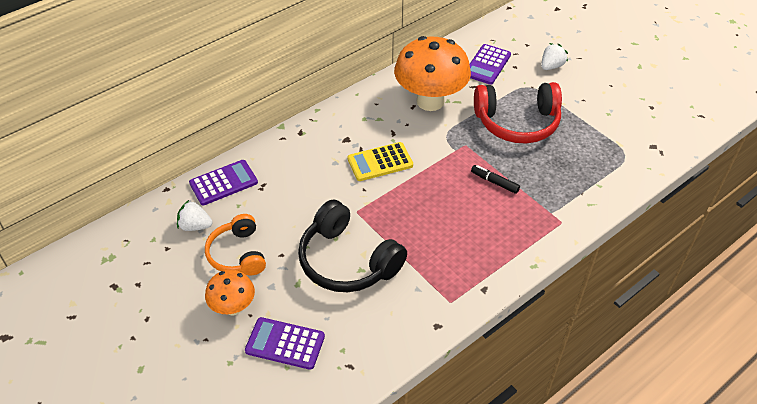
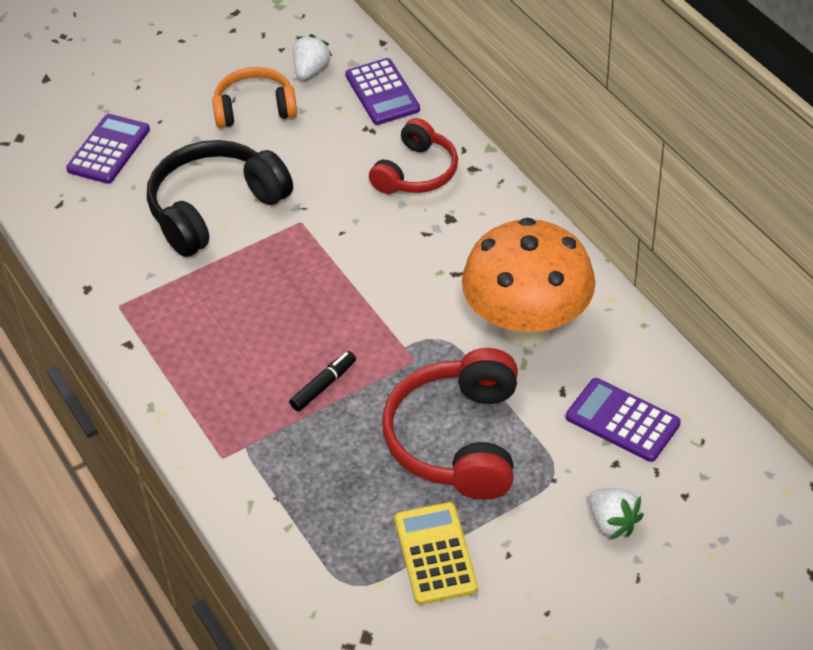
camera: 100 degrees right, 0 degrees up
(233, 307) = (174, 107): orange mushroom -> none
(305, 158) = (416, 172): none -> red headphones
(380, 162) = (393, 253): yellow calculator -> yellow calculator (435, 554)

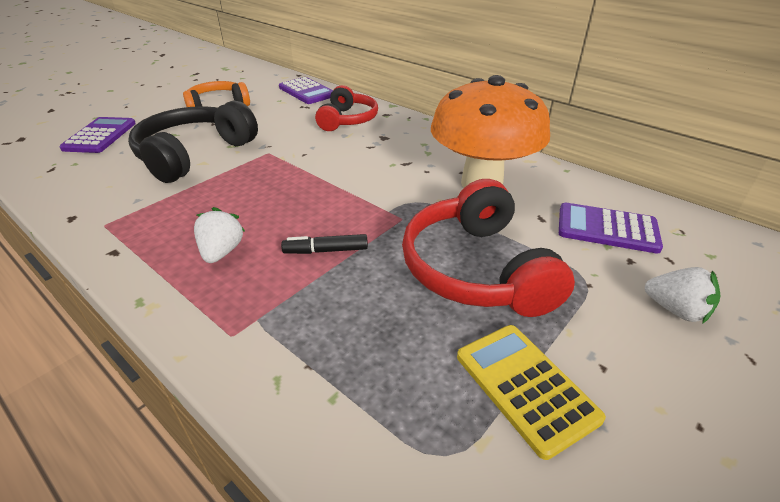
camera: 20 degrees left, 10 degrees down
(311, 70) = (254, 88): white strawberry -> white strawberry (222, 252)
(323, 386) = (326, 250): black marker -> black marker turned 120 degrees counterclockwise

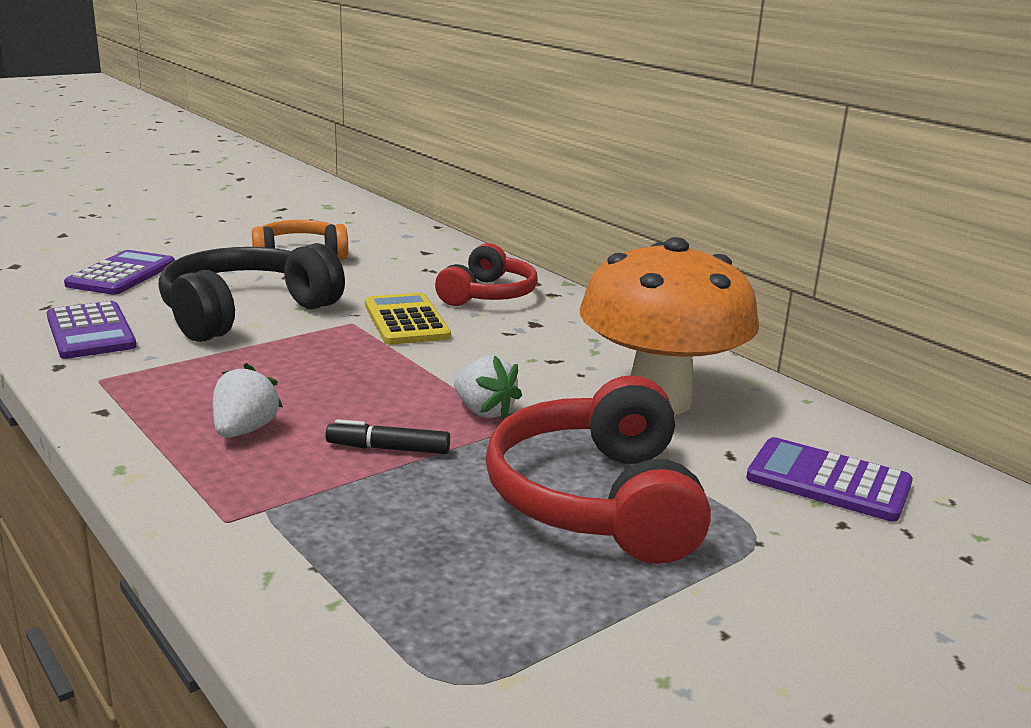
camera: 10 degrees right, 15 degrees down
(307, 91) = (441, 250): purple calculator -> purple calculator (90, 332)
(525, 386) = (599, 635): yellow calculator -> yellow calculator (406, 321)
(676, 310) = (876, 590): white strawberry -> white strawberry (484, 411)

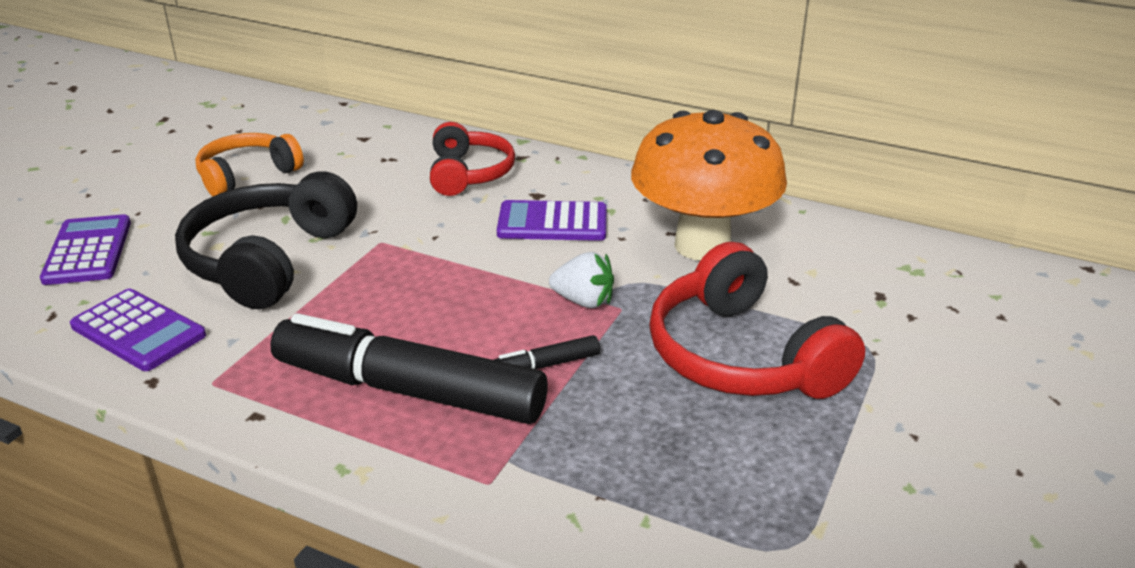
camera: 25 degrees left, 10 degrees up
(244, 430) = (409, 390): white strawberry -> black marker
(406, 321) = (427, 225): yellow calculator -> none
(828, 481) = (874, 282): purple calculator -> purple calculator (552, 223)

